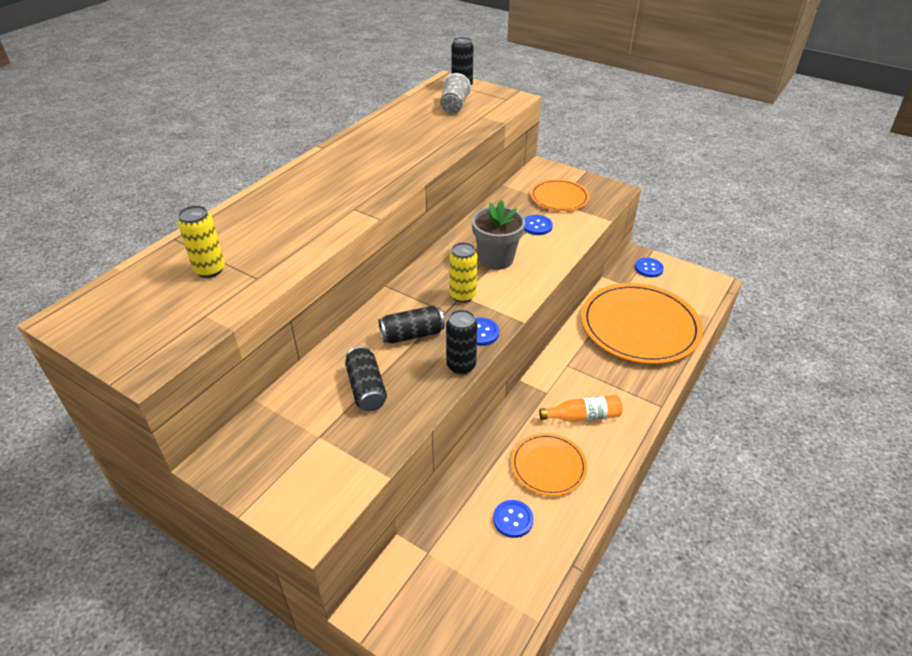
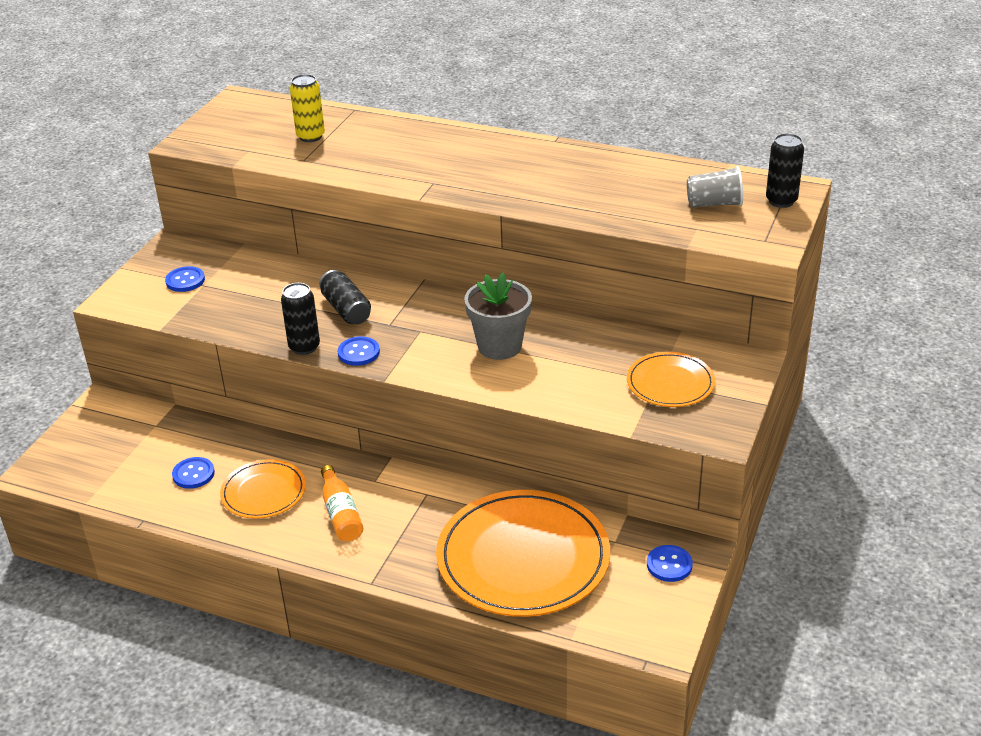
camera: 80 degrees right, 5 degrees down
(366, 388) = (264, 297): black can -> none
(462, 295) = (420, 332): yellow can -> none
(537, 226) = (587, 370): blue button -> blue button (185, 280)

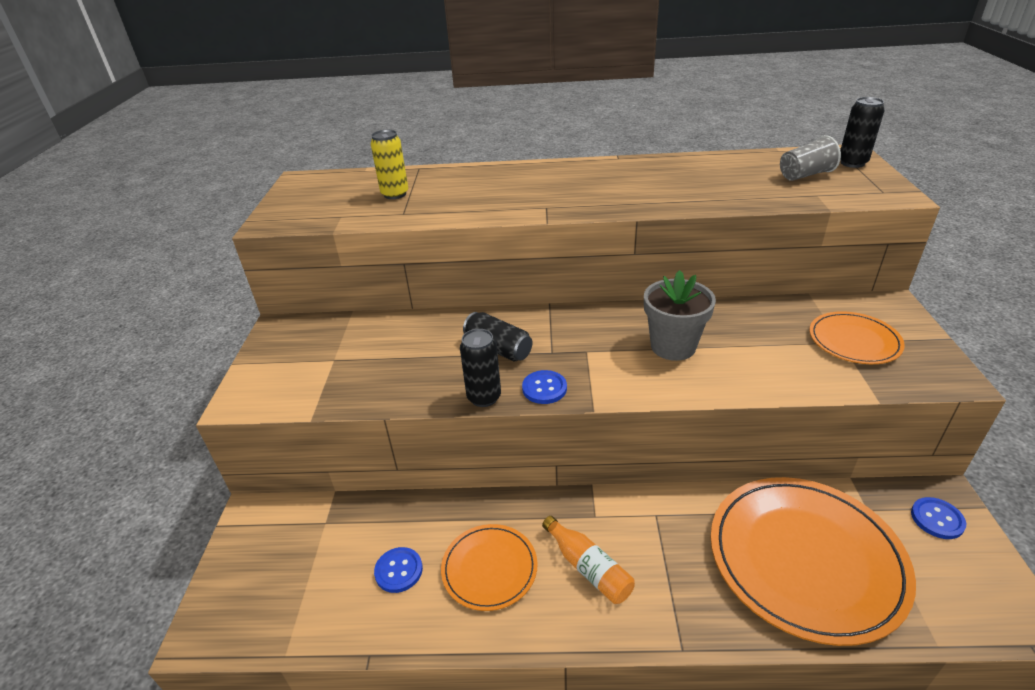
camera: 20 degrees left, 0 degrees up
(185, 280) = (312, 360): blue button -> none

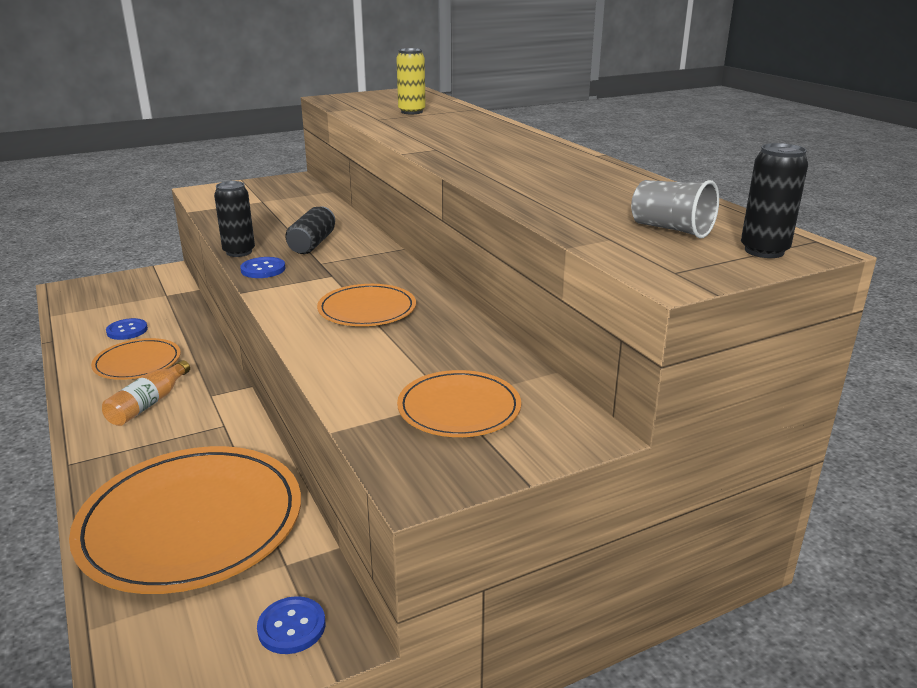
camera: 60 degrees right, 10 degrees down
(673, 346) = (367, 309): grey flower pot -> orange plate

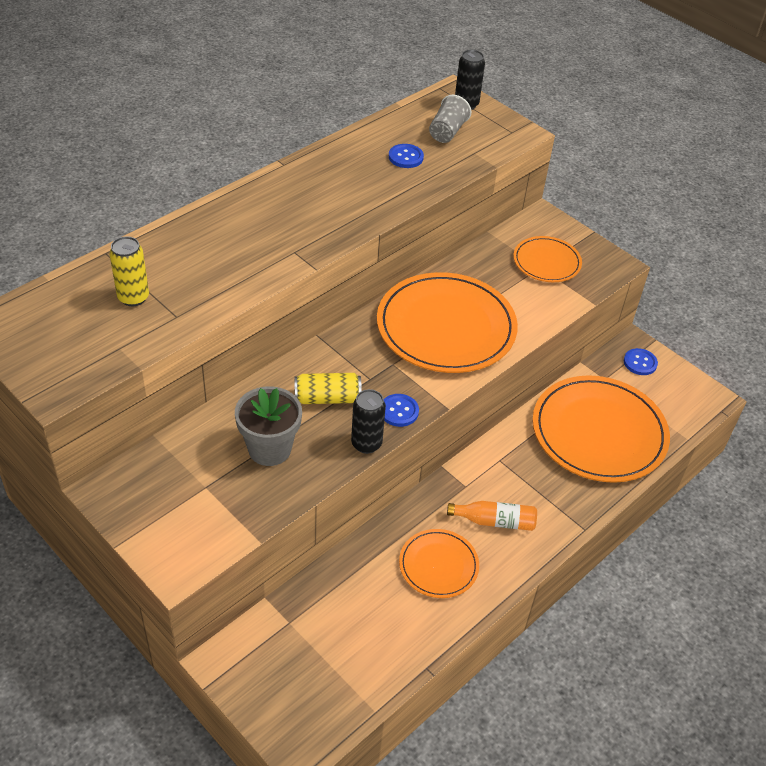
camera: 110 degrees left, 20 degrees up
(127, 330) = (383, 610): blue button -> blue button (405, 157)
(276, 220) = (269, 449): none -> grey flower pot
(312, 244) = (327, 398): black can -> yellow can
(367, 309) = (446, 327): orange plate -> orange plate, size x1.91

